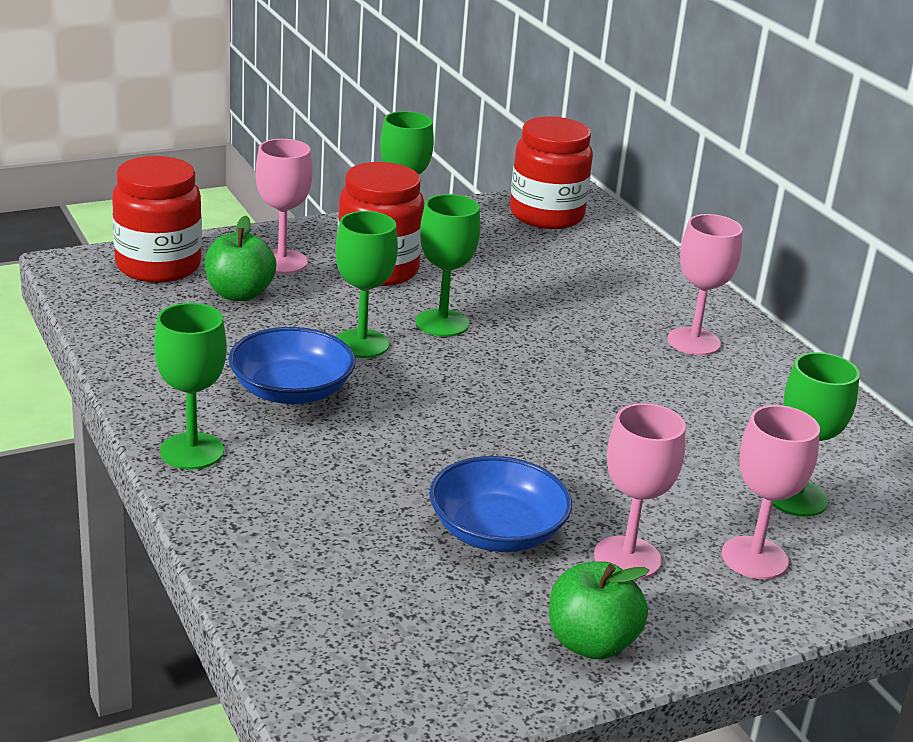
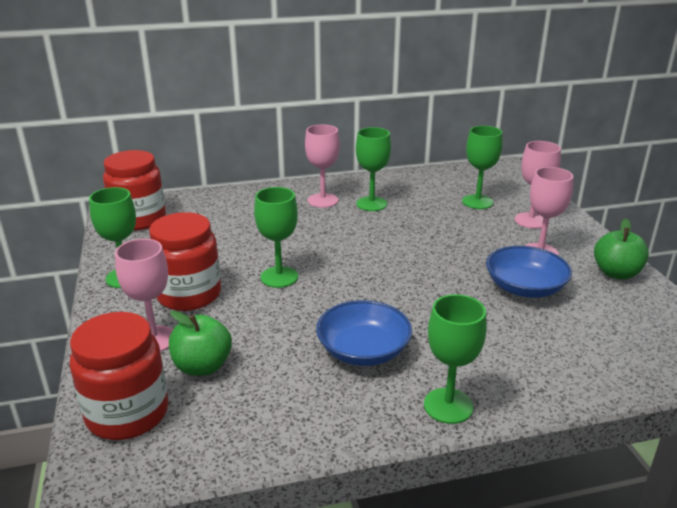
camera: 75 degrees left, 0 degrees up
(361, 344) = (300, 313): green goblet -> green goblet (371, 204)

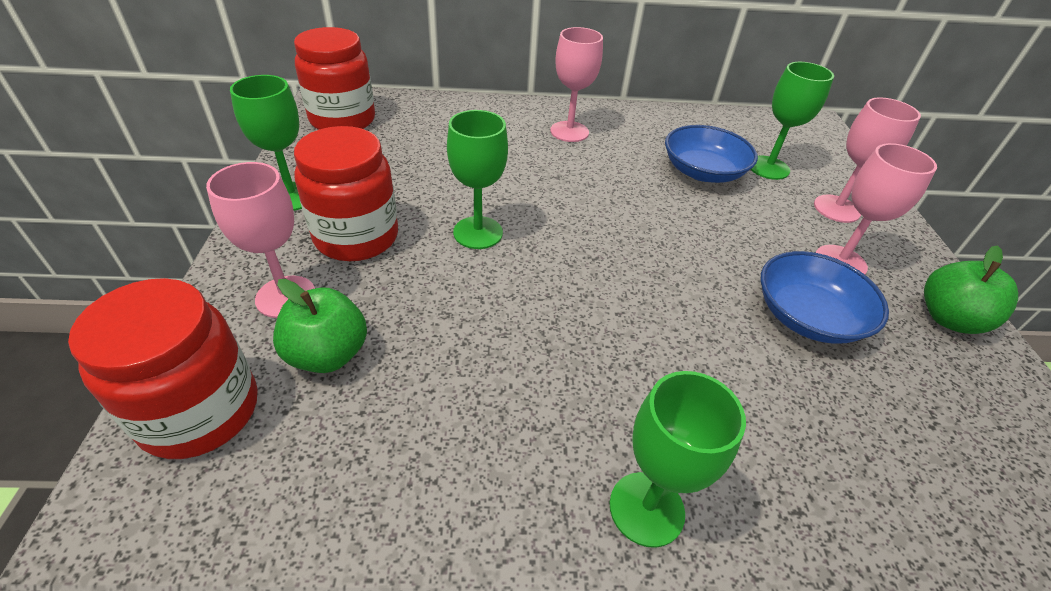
camera: 10 degrees right, 15 degrees up
(363, 350) = (550, 376): blue bowl -> blue bowl (703, 172)
(371, 204) = (629, 147): green goblet -> none

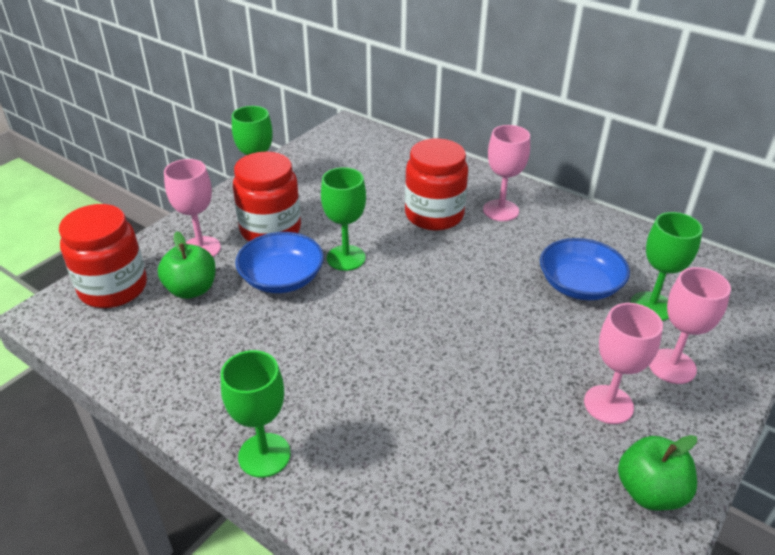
camera: 40 degrees right, 5 degrees down
(342, 120) = (341, 146): red jar -> red jar (434, 215)
(807, 316) = (518, 423): blue bowl -> blue bowl (282, 278)

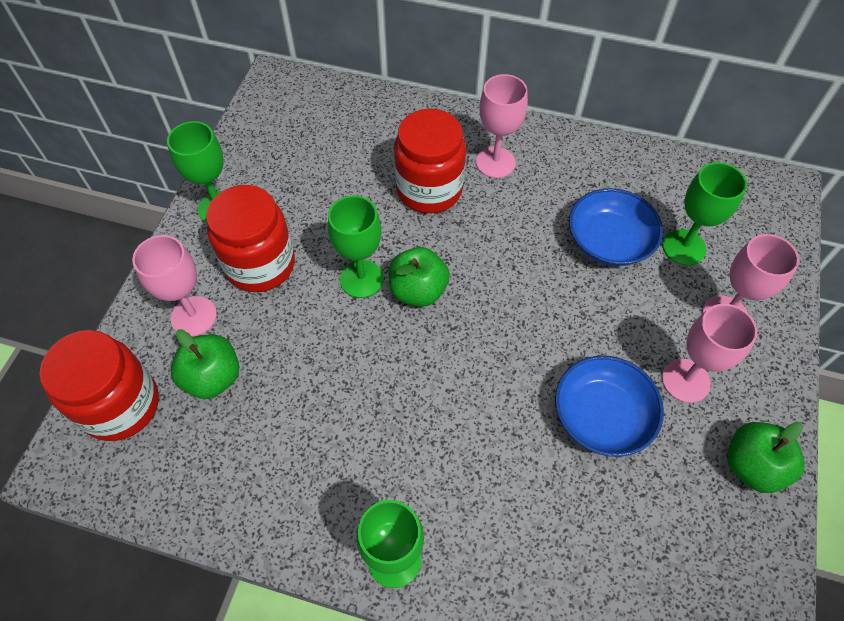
camera: 20 degrees left, 20 degrees up
(282, 278) = (305, 329): blue bowl -> blue bowl (602, 415)
(389, 277) = (418, 290): none -> green apple

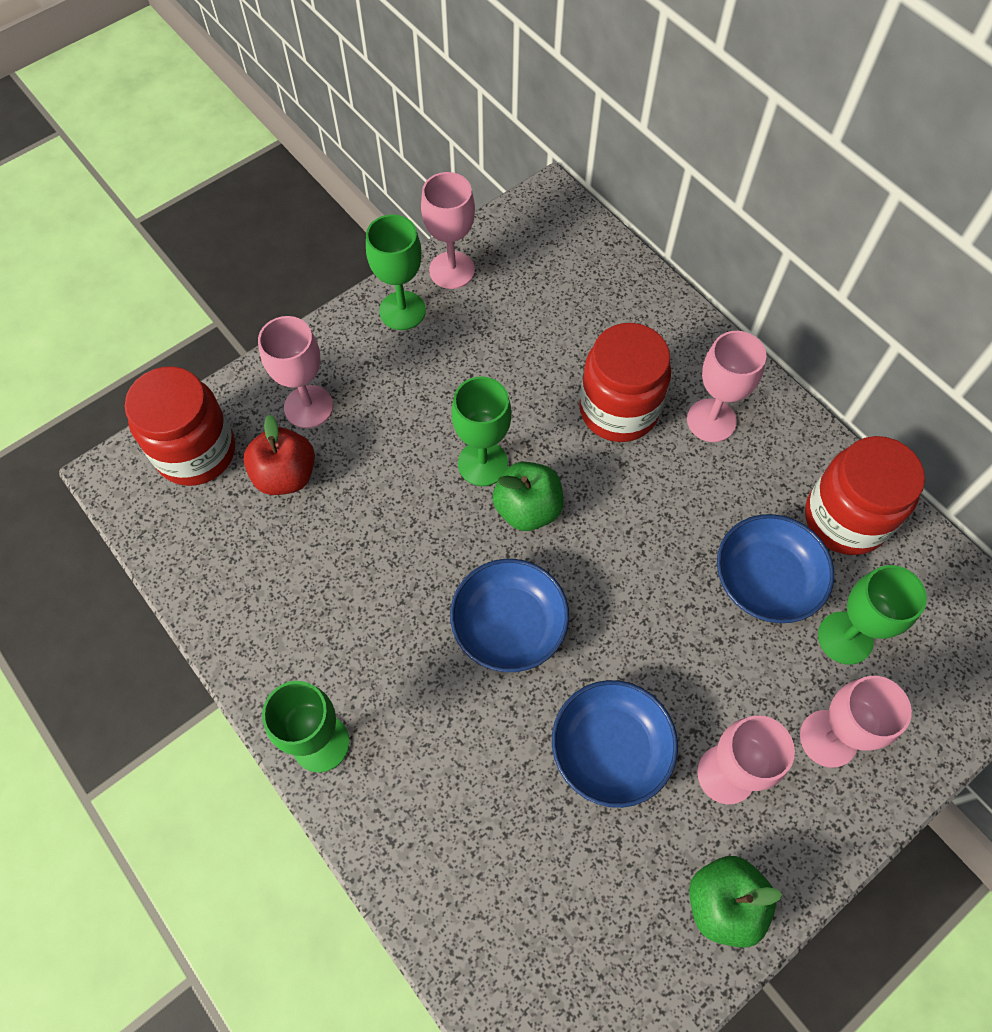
camera: 35 degrees right, 5 degrees up
(213, 377) = (285, 475): green apple -> red apple
(236, 161) = (452, 270): none -> pink goblet
(260, 264) = (400, 391): red jar -> red jar (845, 518)
(467, 378) = (509, 625): none -> blue bowl

